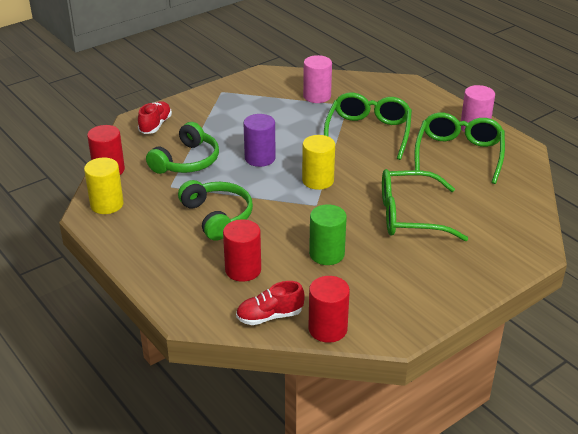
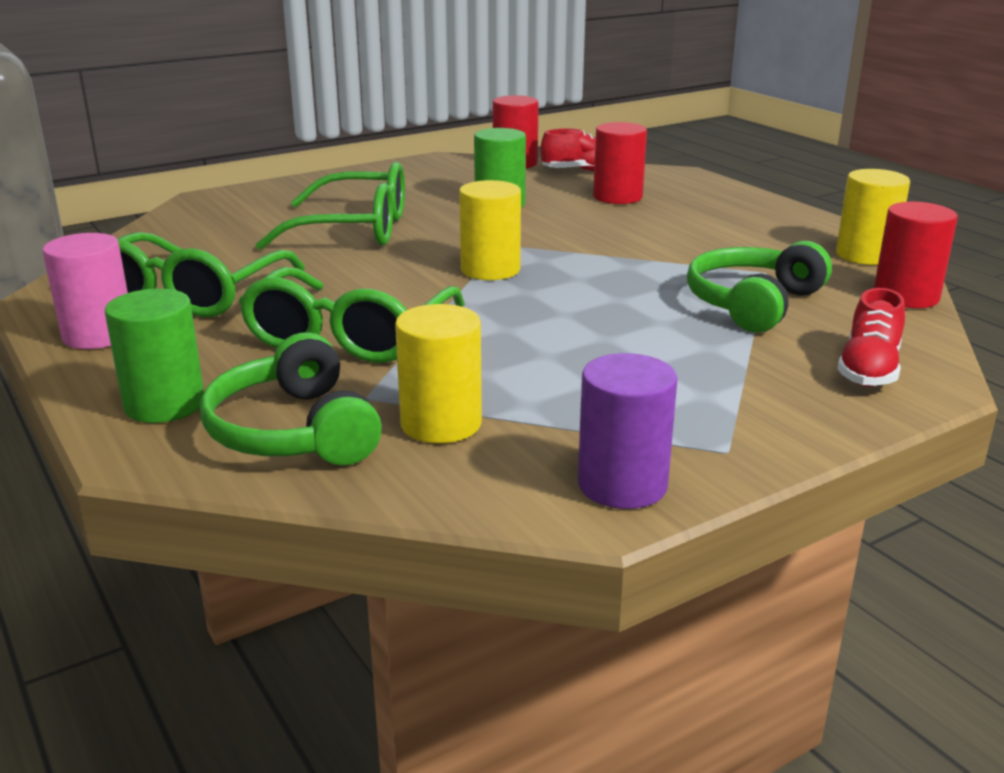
camera: 175 degrees left, 10 degrees down
(217, 216) = (666, 238): green headphones -> green headphones (293, 431)
(260, 158) = (600, 303): purple cylinder -> purple cylinder (622, 485)
(317, 96) = (441, 424): pink cylinder -> yellow cylinder
(417, 99) = (165, 404): none -> green cylinder

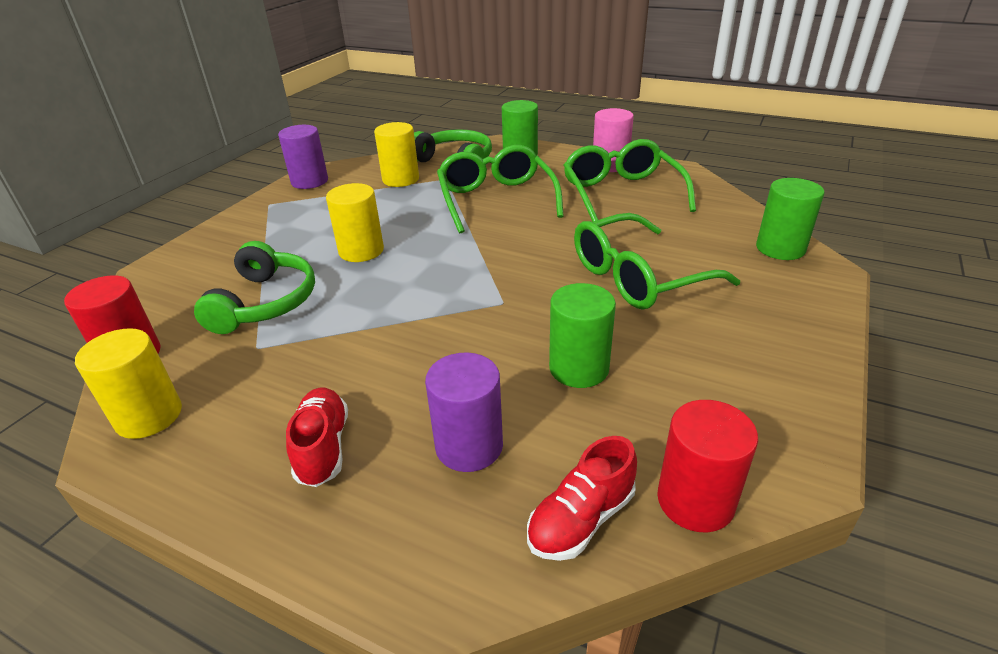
camera: 150 degrees right, 10 degrees up
(194, 215) = (780, 248): none -> green cylinder
(490, 270) = (479, 271): yellow cylinder -> yellow cylinder (361, 251)
(617, 197) = (469, 446): red cylinder -> purple cylinder
(868, 370) = (187, 268): red shoe -> red shoe (323, 447)

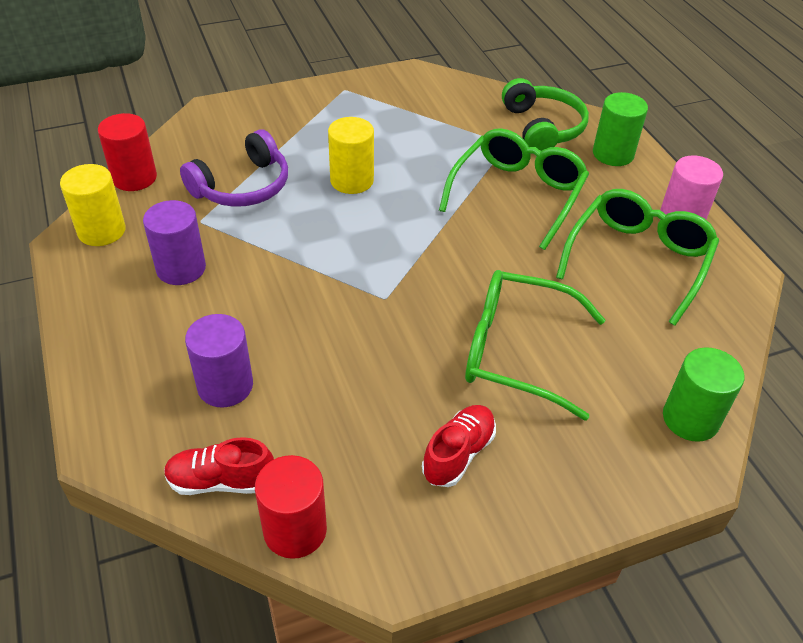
camera: 40 degrees right, 10 degrees up
(265, 302) = (242, 186): green headphones -> purple headphones
(309, 181) = (400, 81): purple cylinder -> purple cylinder (181, 268)
(323, 447) = (155, 322): red shoe -> red shoe (458, 454)
(400, 179) = (470, 122): yellow cylinder -> none
(579, 368) = (360, 389): green cylinder -> none

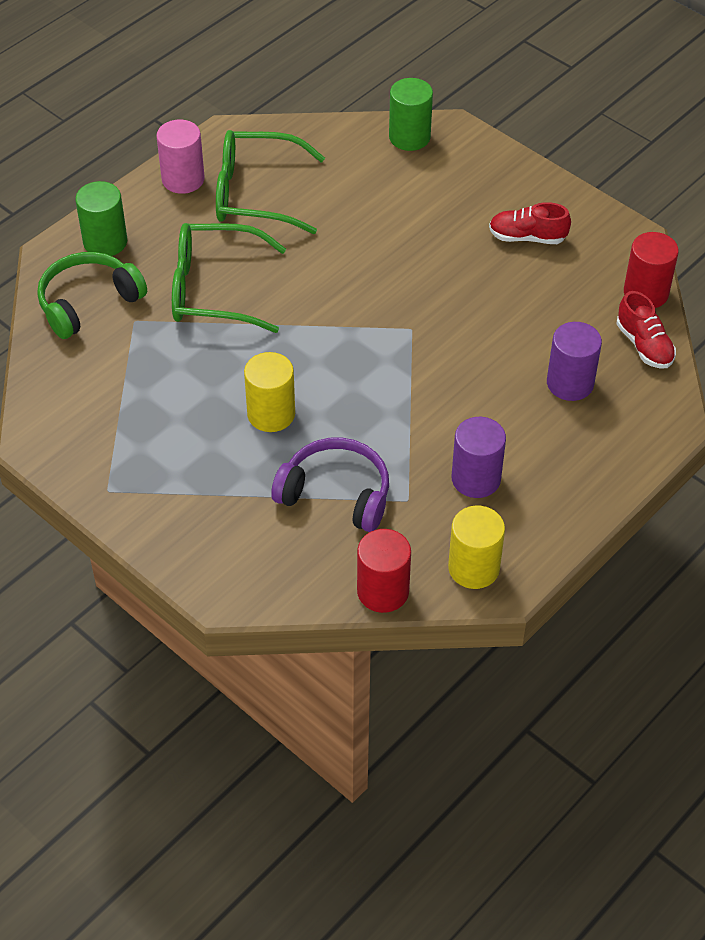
camera: 115 degrees left, 5 degrees up
(516, 351) = (411, 235): green glasses -> none

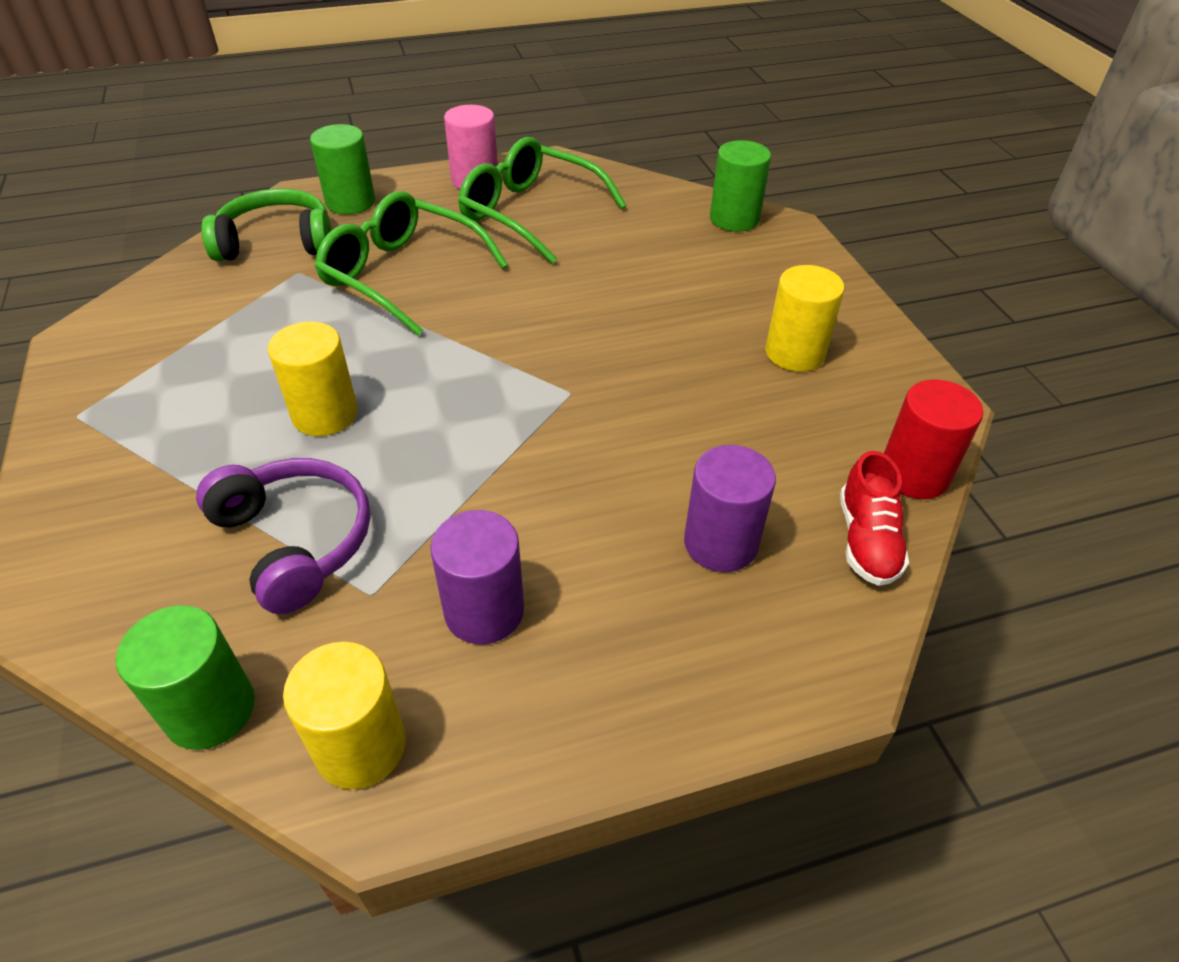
camera: 30 degrees right, 5 degrees down
(383, 591) = (210, 709): red cylinder -> green cylinder
(527, 237) = (795, 353): red shoe -> yellow cylinder

